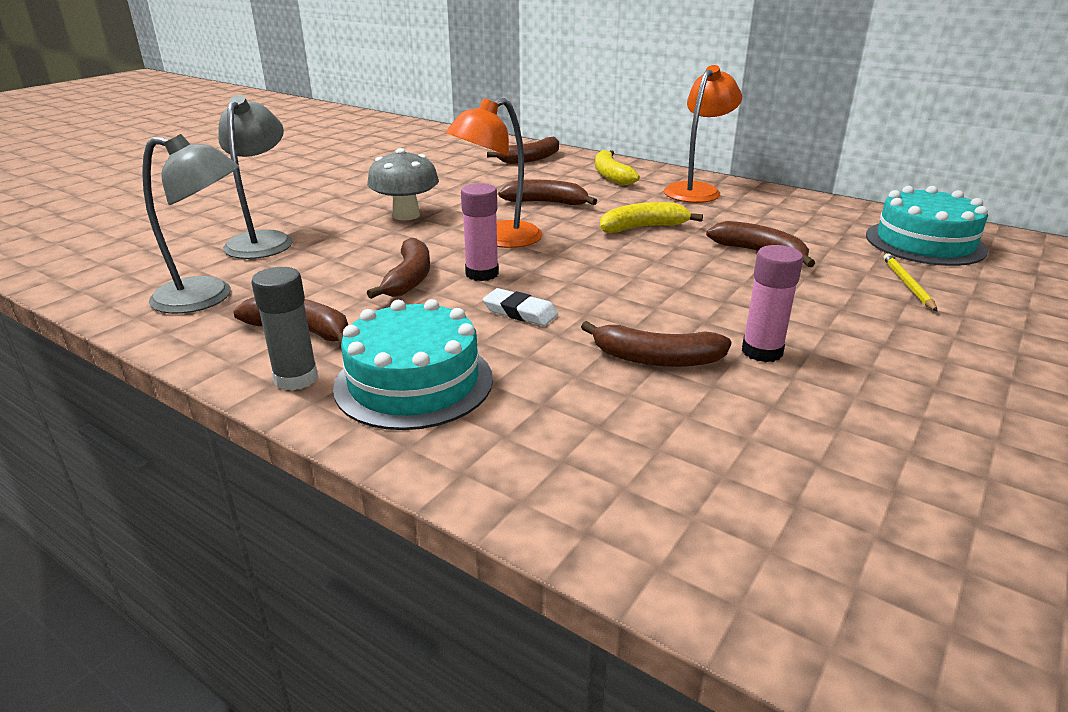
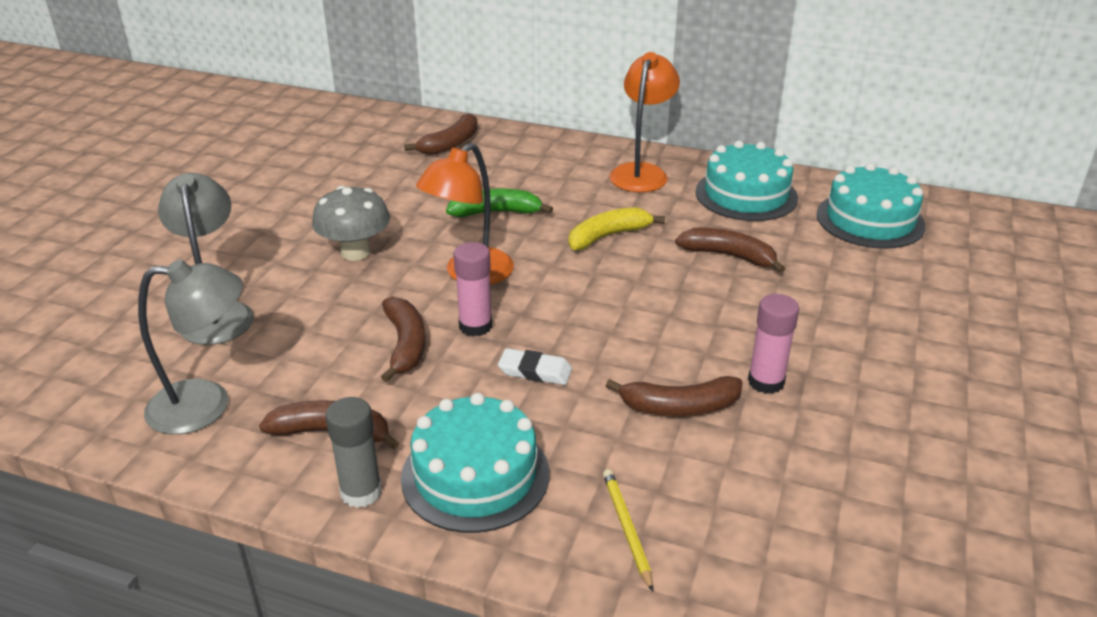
camera: 15 degrees left, 5 degrees up
(546, 203) = (496, 212): brown banana -> green banana
(611, 176) = (547, 161): yellow banana -> none
(795, 213) = (746, 195): none -> turquoise cake
(907, 284) = (866, 278): yellow pencil -> yellow pencil (626, 529)

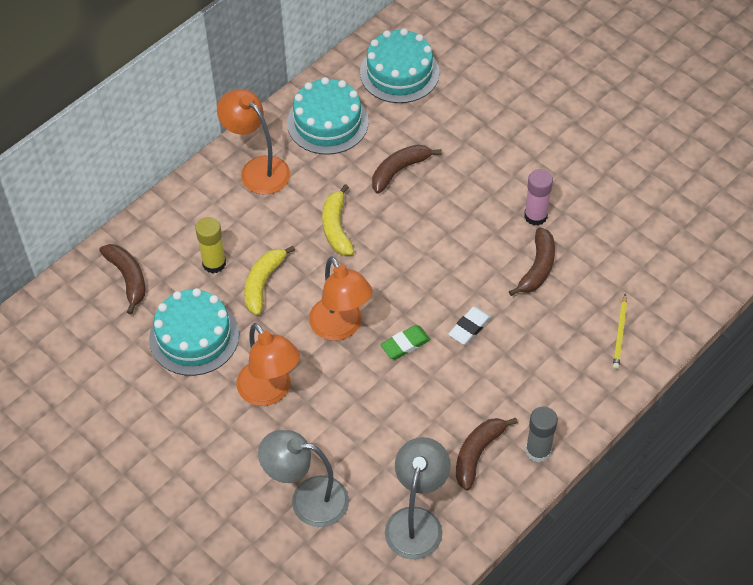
camera: 65 degrees left, 20 degrees up
(355, 252) = (270, 392): grey mushroom -> orange lamp
(405, 345) = (406, 391): brown banana -> none
(475, 326) = (405, 344): pink glue stick -> green eraser
(475, 475) = (549, 389): turquoise cake -> turquoise cake (194, 337)
(496, 212) = (263, 283): green banana -> yellow banana
(501, 180) = (214, 263): none -> yellow glue stick
(626, 529) = (620, 333): yellow pencil -> yellow pencil turned 90 degrees counterclockwise

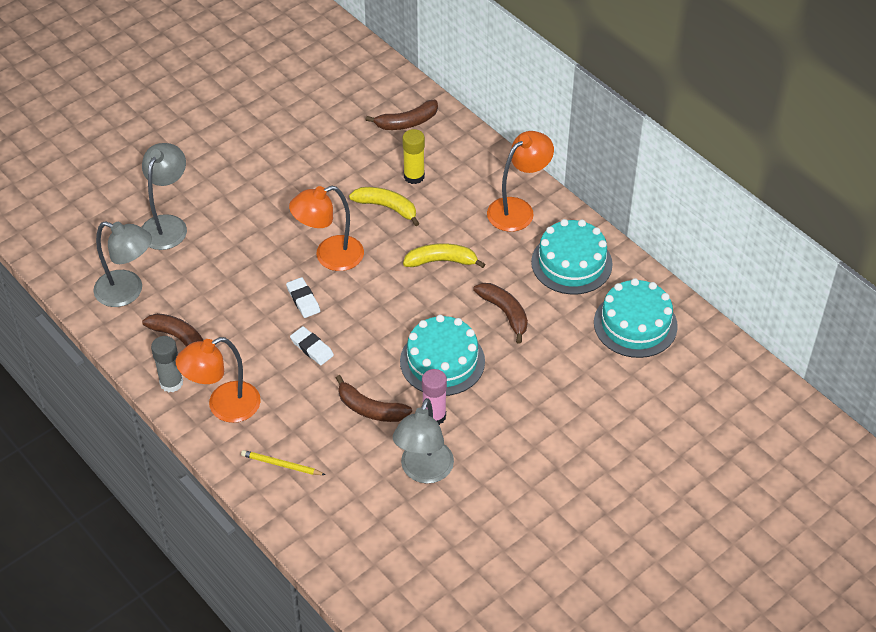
camera: 95 degrees right, 5 degrees down
(194, 337) = (339, 161): turquoise cake -> turquoise cake (442, 361)
(270, 392) = (274, 207): orange lamp -> orange lamp (224, 407)
(405, 344) = (303, 300): green eraser -> white eraser
(601, 218) = (423, 471): none -> grey lamp

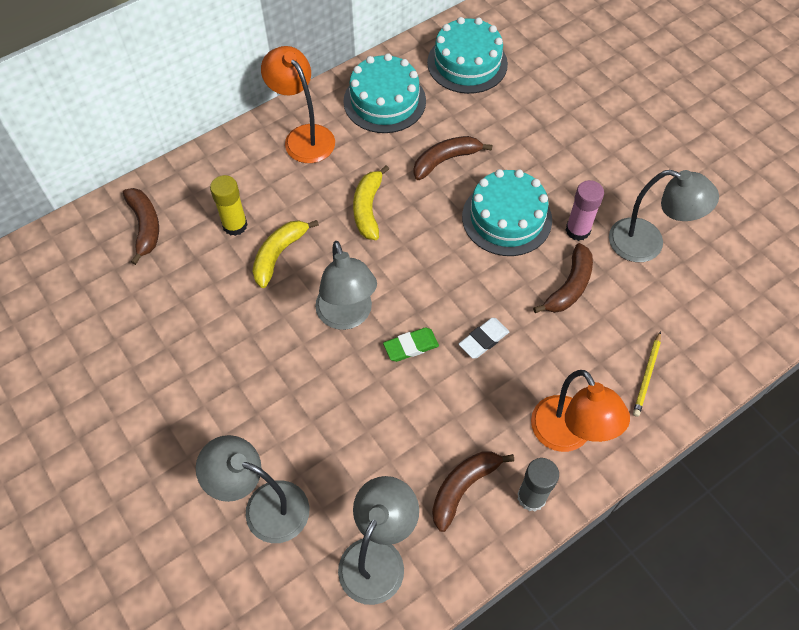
camera: 85 degrees left, 10 degrees up
(303, 300) = (411, 346): white eraser -> green eraser
(329, 256) = (347, 316): orange lamp -> grey lamp

